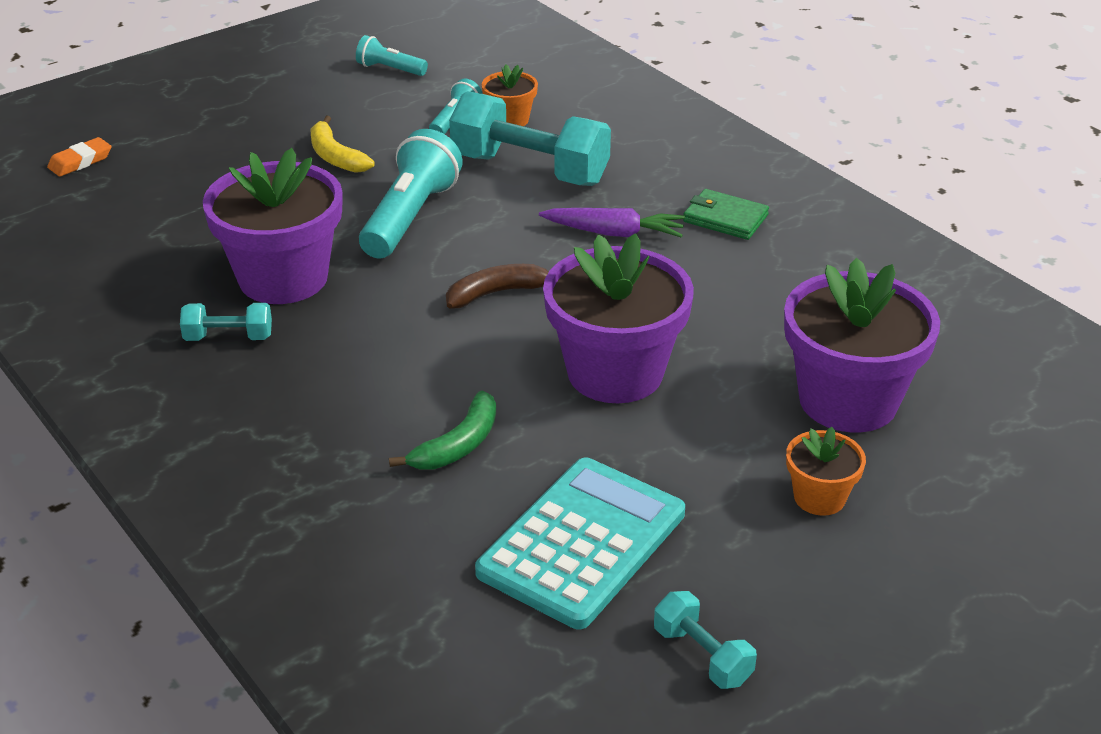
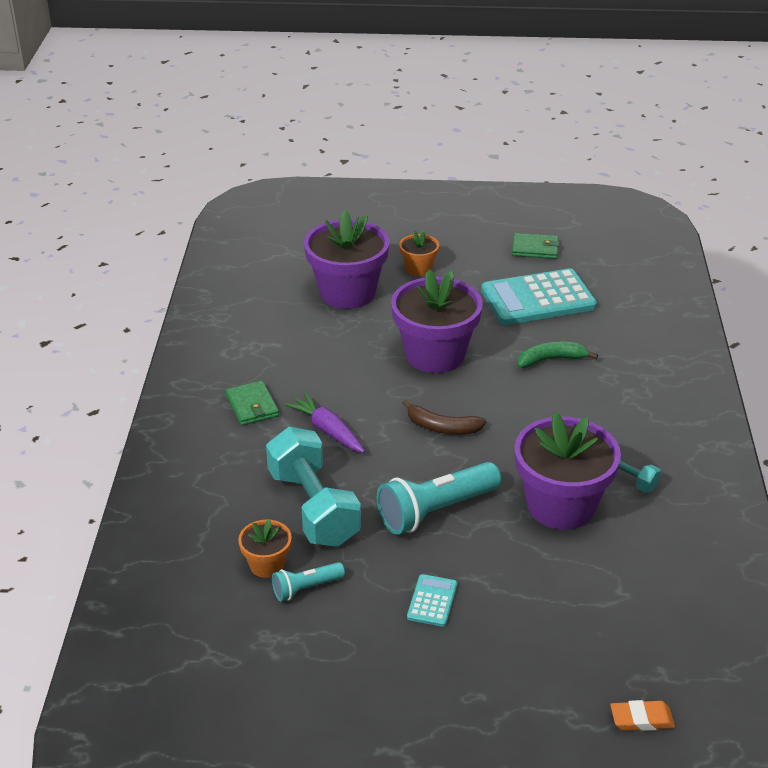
camera: 140 degrees left, 0 degrees up
(335, 156) = (432, 601): yellow banana -> turquoise calculator
(390, 69) = (286, 690): turquoise flashlight -> none
(702, 656) = (535, 248): turquoise dumbbell -> green wallet

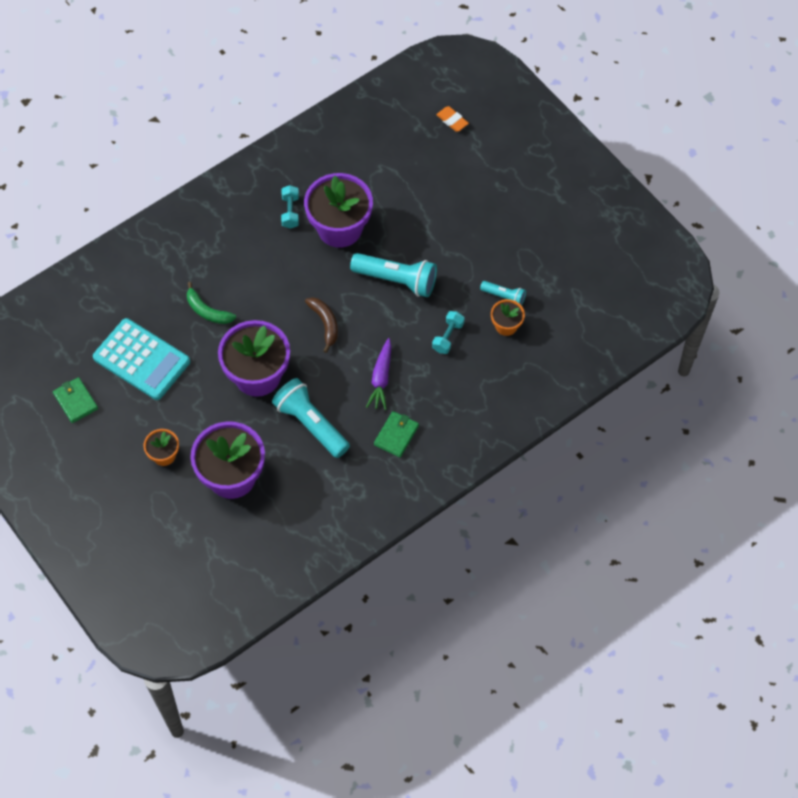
camera: 130 degrees left, 25 degrees up
(313, 508) = (448, 337): turquoise dumbbell -> turquoise dumbbell, size x0.48
(338, 360) = (311, 424): none -> turquoise flashlight
(432, 601) = (460, 239): turquoise calculator -> none

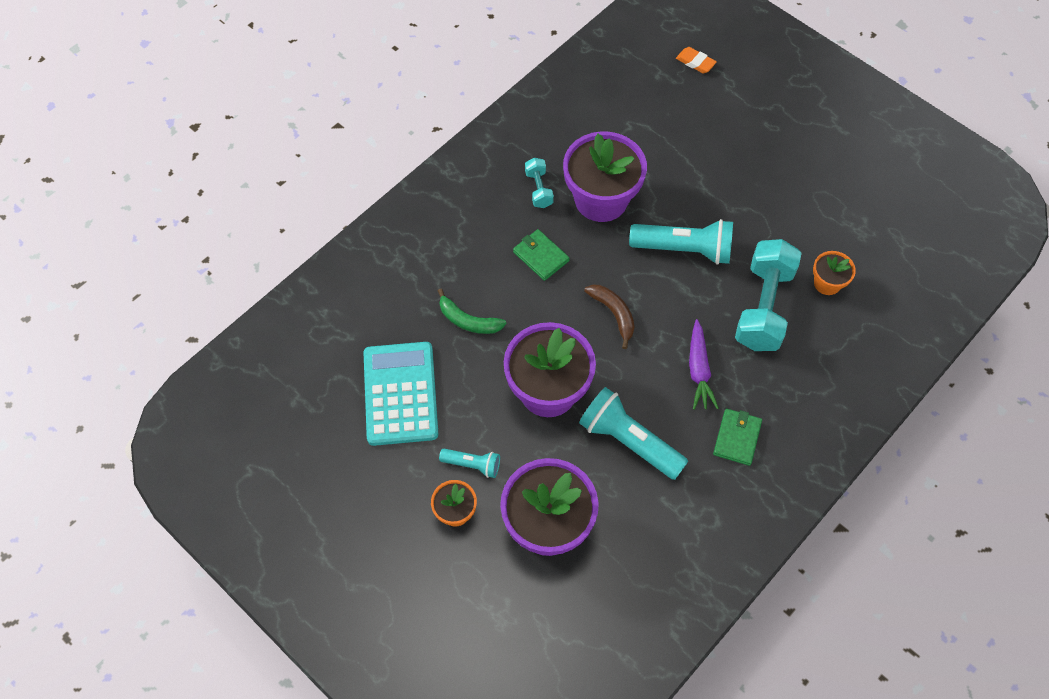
camera: 10 degrees left, 0 degrees up
(75, 401) = (328, 460): green wallet -> green wallet (540, 256)
(141, 360) = (400, 394): turquoise calculator -> turquoise calculator turned 120 degrees counterclockwise
(448, 337) = (763, 307): turquoise dumbbell -> turquoise dumbbell, size x2.08
(504, 297) = (814, 249): turquoise flashlight -> turquoise flashlight (472, 465)

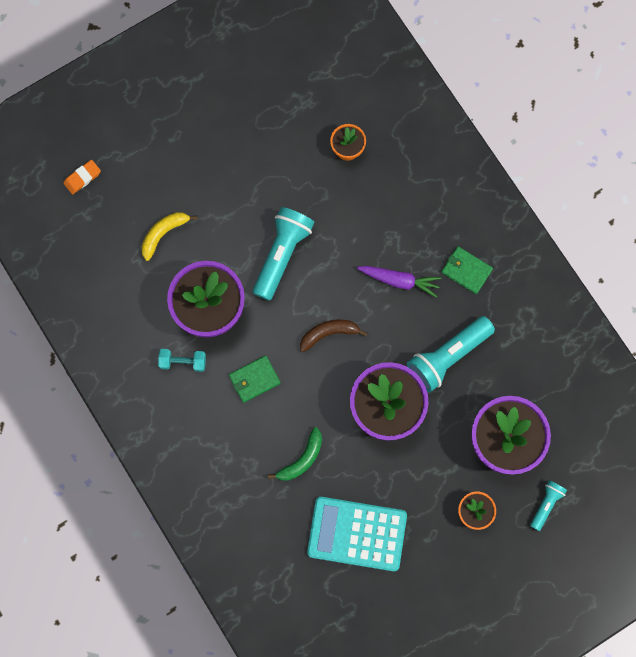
camera: 75 degrees left, 15 degrees up
(472, 465) = (436, 488): turquoise flashlight -> turquoise flashlight (546, 504)
(665, 141) = (163, 234): none -> yellow banana
(763, 307) = (356, 209): turquoise dumbbell -> none

